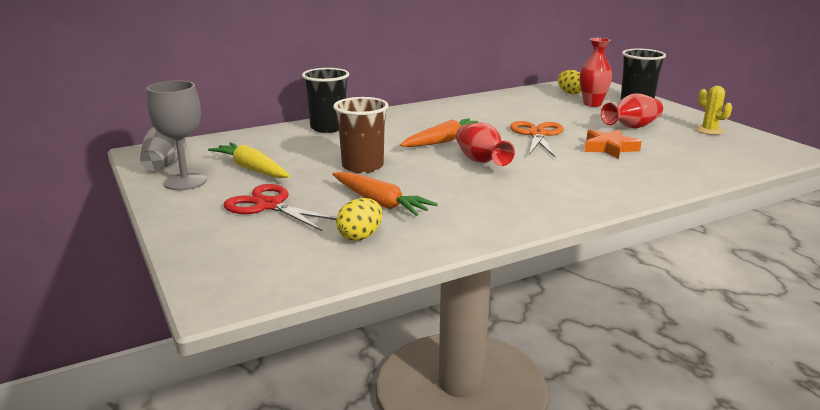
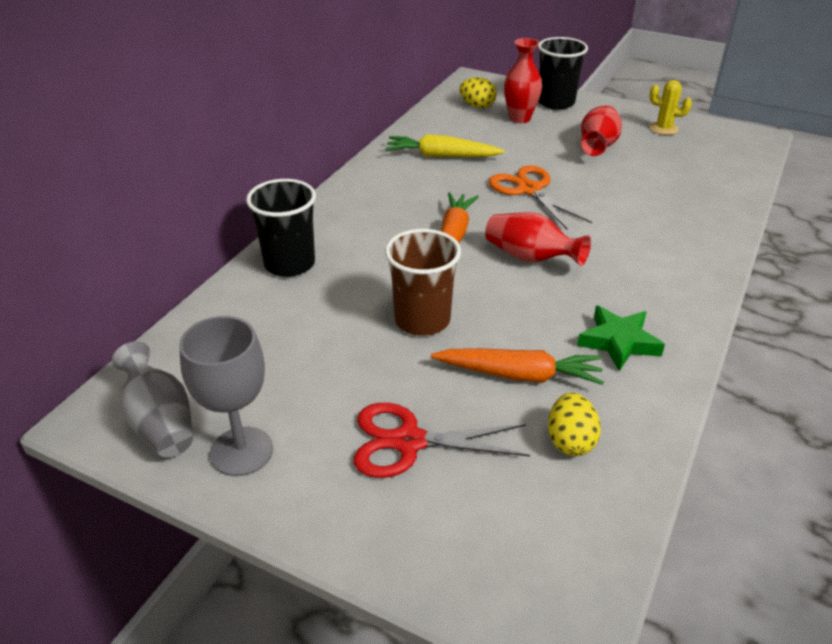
camera: 35 degrees left, 15 degrees up
(252, 169) = (297, 384): yellow carrot -> yellow carrot (441, 156)
(473, 210) = (618, 342): none -> green star
(609, 148) = (617, 188): orange star -> none

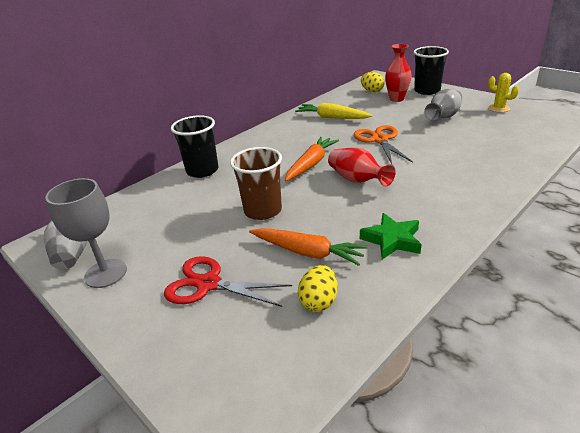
camera: 20 degrees right, 5 degrees down
(598, 146) = (443, 117): red vase -> grey vase

